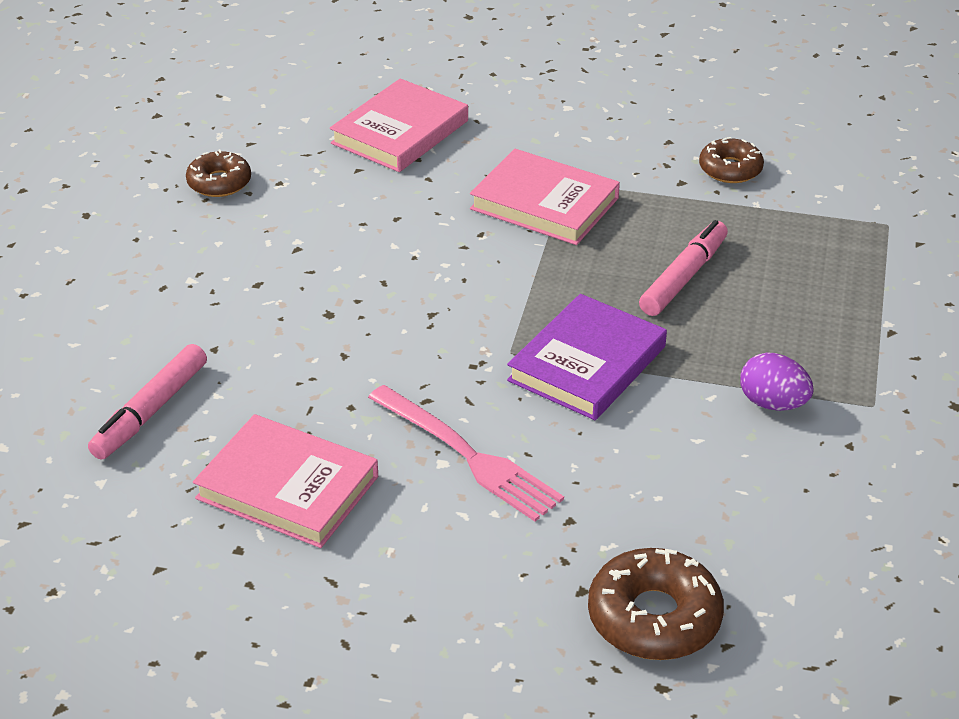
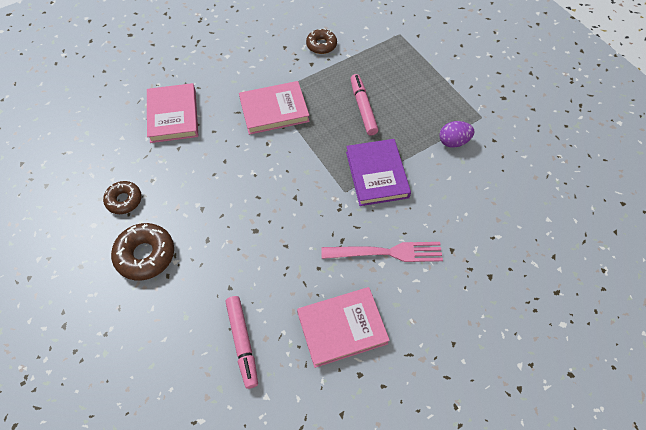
camera: 45 degrees left, 20 degrees up
(654, 617) = (523, 266): brown donut -> brown donut (145, 255)

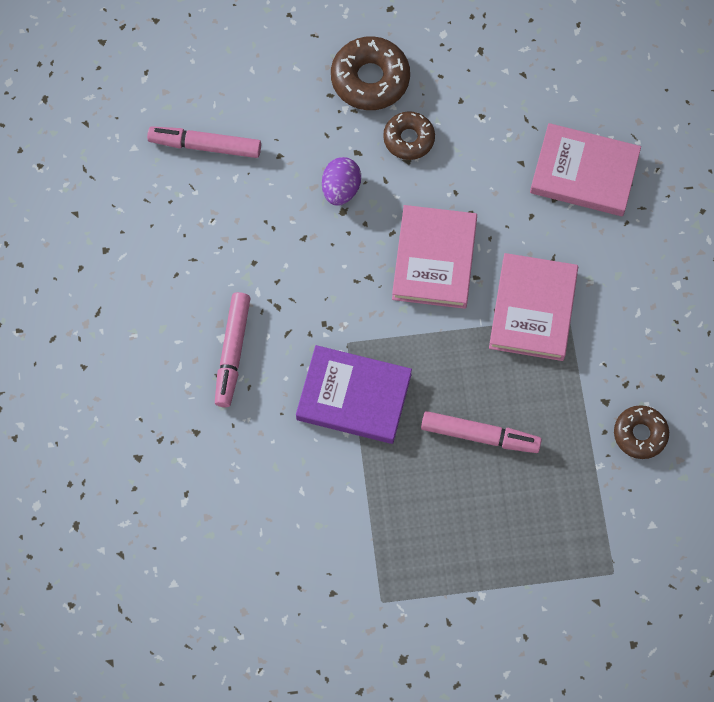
camera: 115 degrees right, 10 degrees up
(124, 200) = (464, 76): brown donut -> brown donut (409, 139)
(342, 328) = (166, 255): pink book -> pink book (434, 259)
(388, 252) = (232, 352): pink fork -> pink marker
(453, 142) = (357, 532): purple egg -> purple egg (341, 189)

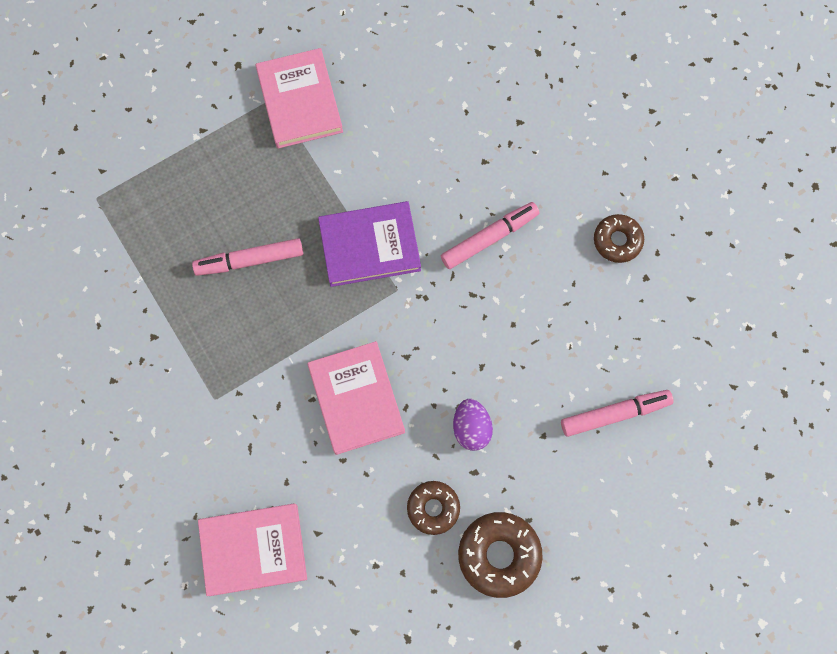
camera: 155 degrees right, 5 degrees up
(232, 352) = (489, 238): pink marker -> pink marker turned 75 degrees clockwise
(533, 309) = (249, 392): pink book -> pink book (300, 101)
(640, 434) = (113, 321): brown donut -> brown donut (617, 240)

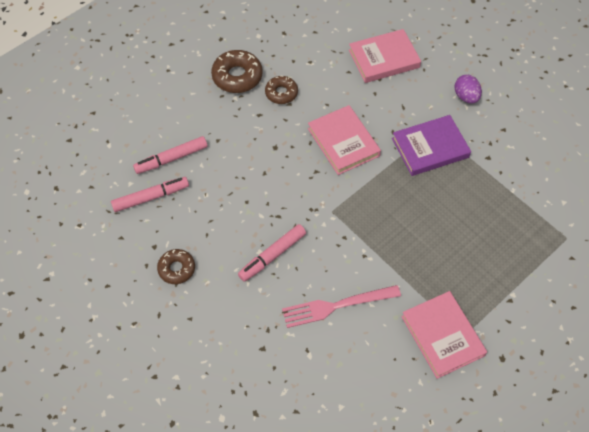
camera: 170 degrees right, 15 degrees down
(249, 260) = (441, 214): pink marker -> pink marker (151, 197)
(369, 246) = (358, 236): purple book -> purple book (430, 148)
(420, 158) = (335, 306): none -> pink fork
(471, 428) = (265, 137): purple egg -> purple egg (466, 97)

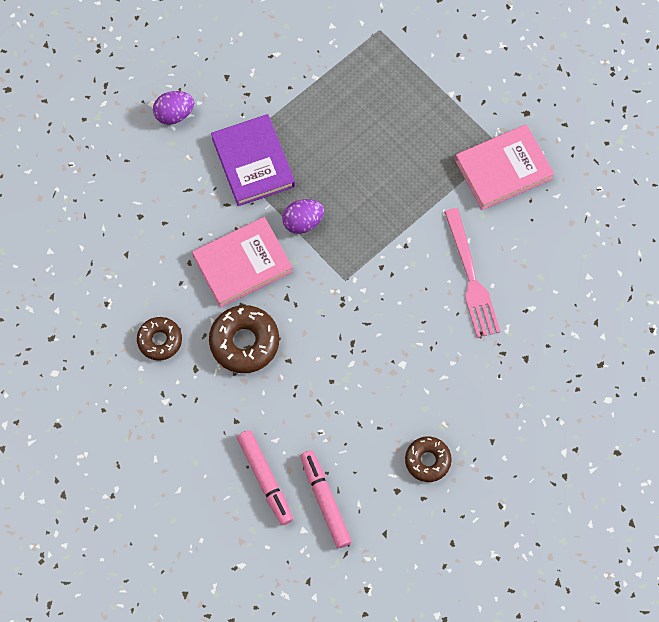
camera: 90 degrees left, 10 degrees up
(237, 76) = (128, 399): brown donut -> brown donut (244, 342)
(272, 255) = (407, 349): pink marker -> none
(381, 182) = (303, 222): none -> purple egg
(384, 59) = (106, 208): pink book -> none

